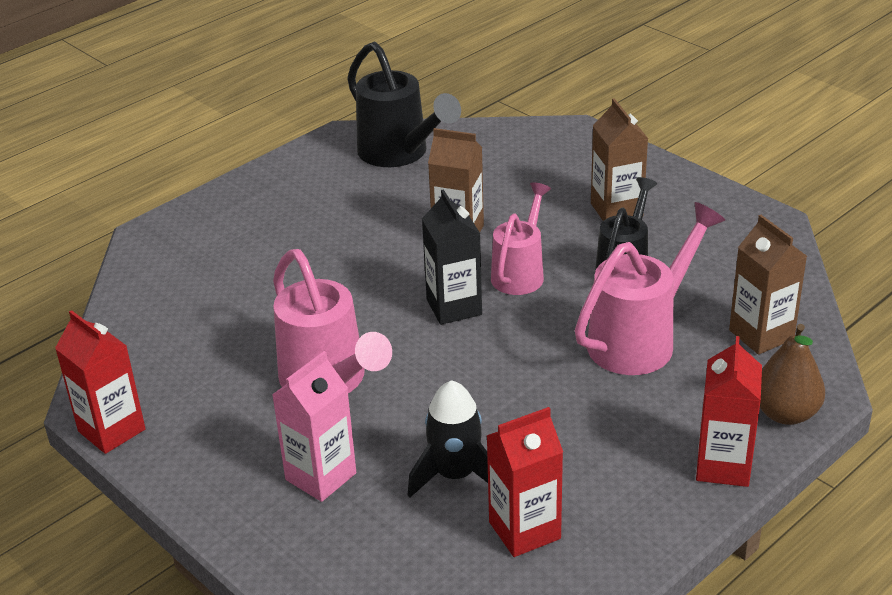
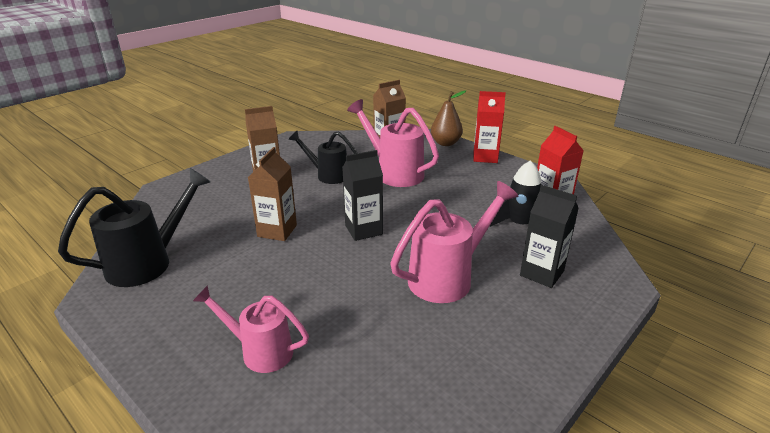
camera: 95 degrees left, 5 degrees down
(111, 430) = (536, 396): red carton -> none
(321, 476) = (541, 273): pink carton -> black carton
(520, 273) = (328, 207): pink watering can -> pink watering can (260, 351)

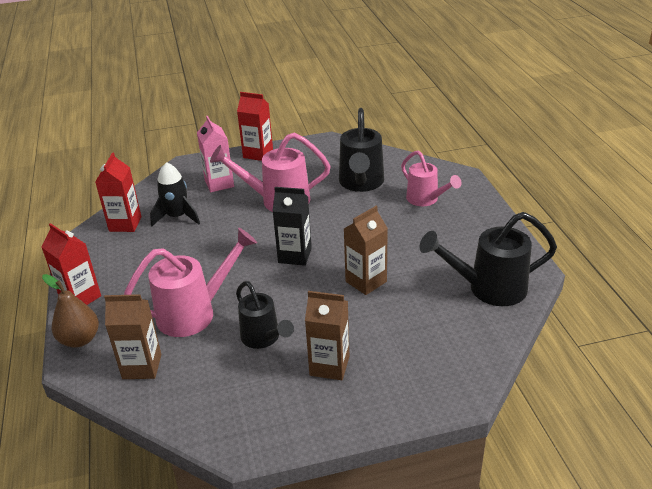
camera: 145 degrees left, 5 degrees up
(371, 344) = (361, 183): none -> black watering can
(394, 172) = (194, 313): pink watering can -> pink watering can turned 105 degrees counterclockwise
(541, 273) = (219, 183): black carton -> pink carton
(570, 339) = (258, 154): none -> red carton

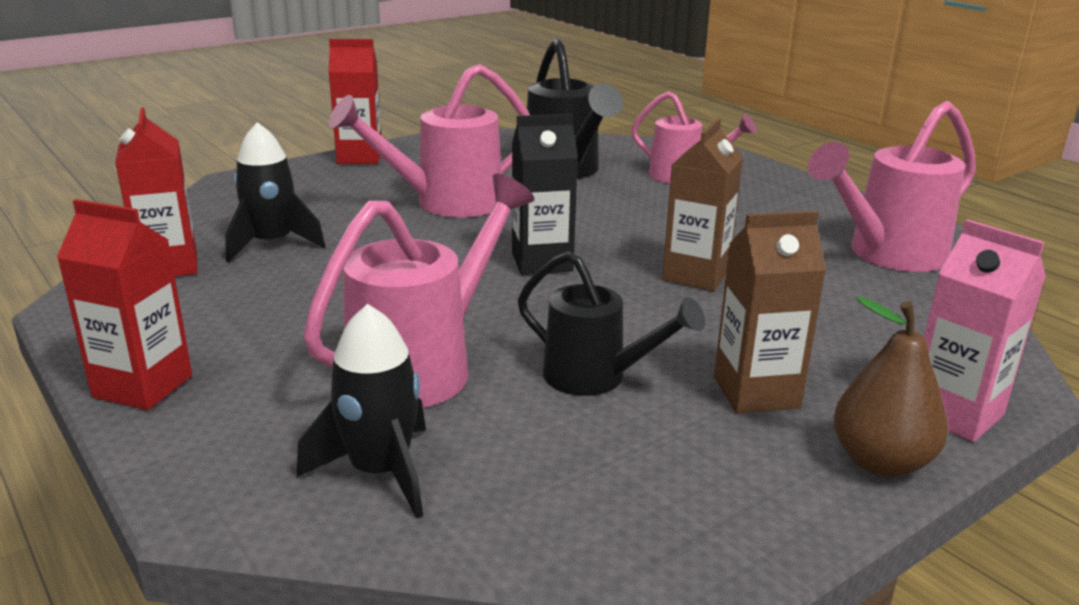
camera: 25 degrees left, 10 degrees down
(80, 339) = (191, 456): brown pear -> brown pear (881, 462)
(142, 366) = (380, 472): brown carton -> black rocket
(219, 183) = (319, 196): pink carton -> pink carton (955, 414)
(488, 288) = (887, 255): black watering can -> pink watering can

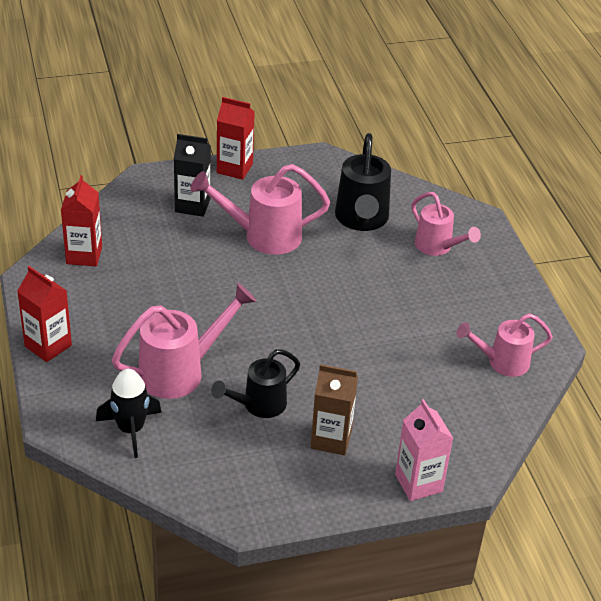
camera: 20 degrees right, 15 degrees up
(272, 244) = (145, 250): black rocket -> none
(542, 262) = (287, 309): black carton -> black carton (192, 205)
(596, 378) = (259, 405): black watering can -> black watering can turned 90 degrees clockwise
(695, 275) = (368, 346): brown carton -> none
(881, 462) = (354, 496): brown pear -> none
(887, 255) = (502, 362): pink watering can -> pink watering can, size x0.66

